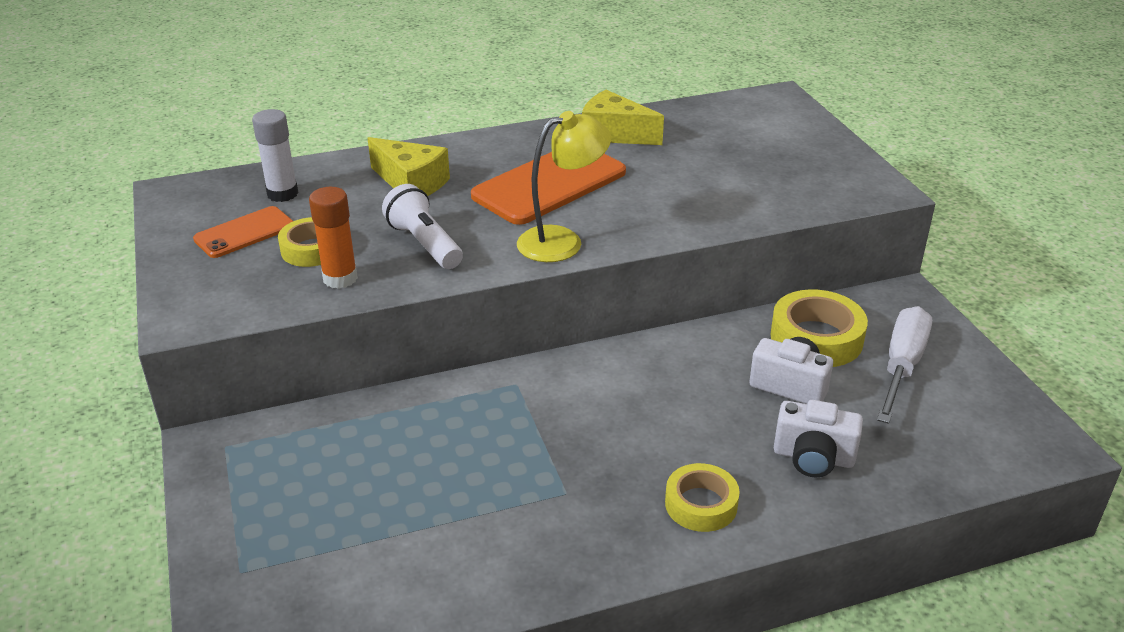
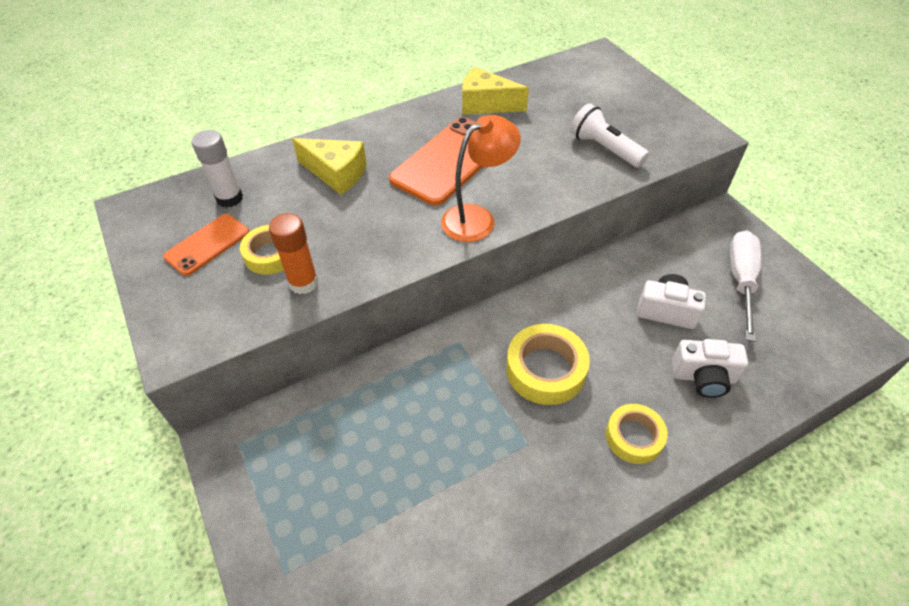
camera: 10 degrees left, 15 degrees up
(424, 244) = (365, 236): white flashlight -> white flashlight (604, 149)
(562, 241) = (477, 218): yellow lamp -> orange lamp
(816, 338) = (672, 263): yellow tape -> yellow tape (545, 369)

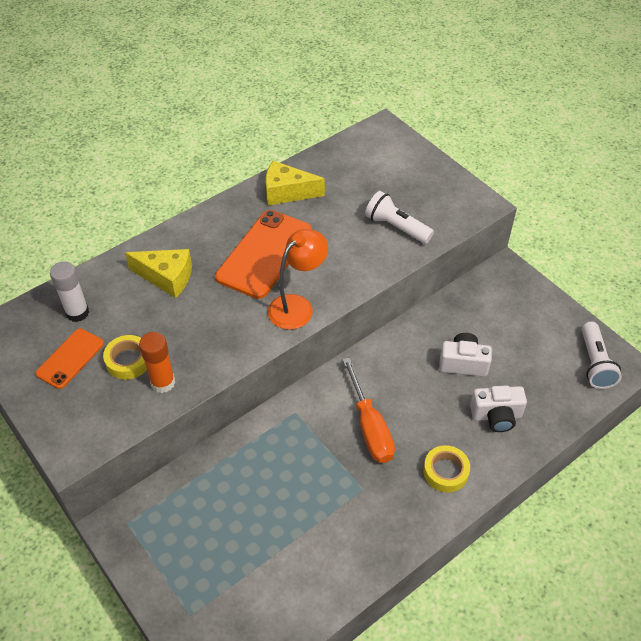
camera: 10 degrees left, 0 degrees up
(545, 369) = (370, 427): yellow tape -> orange screwdriver
(741, 280) = (522, 328): white screwdriver -> none
(831, 330) = (594, 363): none -> white flashlight

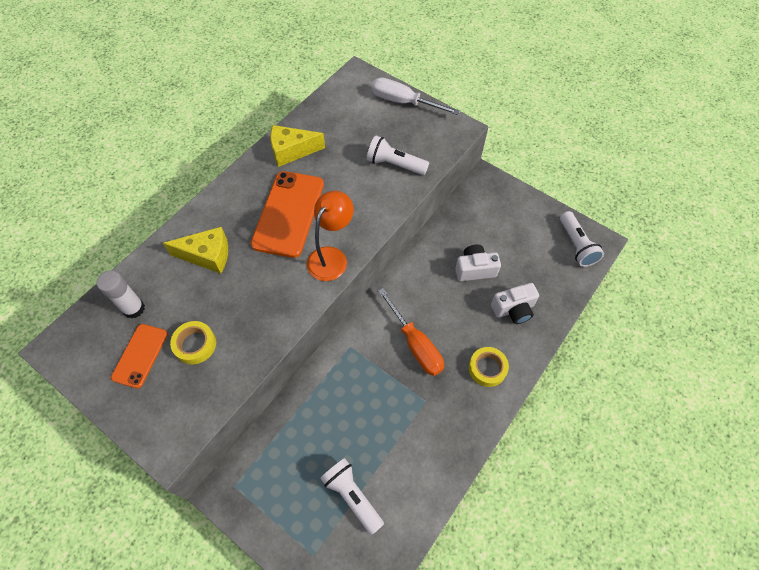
camera: 15 degrees left, 10 degrees up
(163, 382) = (233, 358): orange glue stick -> none
(251, 566) = (352, 496): none -> white flashlight
(426, 165) = (403, 102): none -> white screwdriver

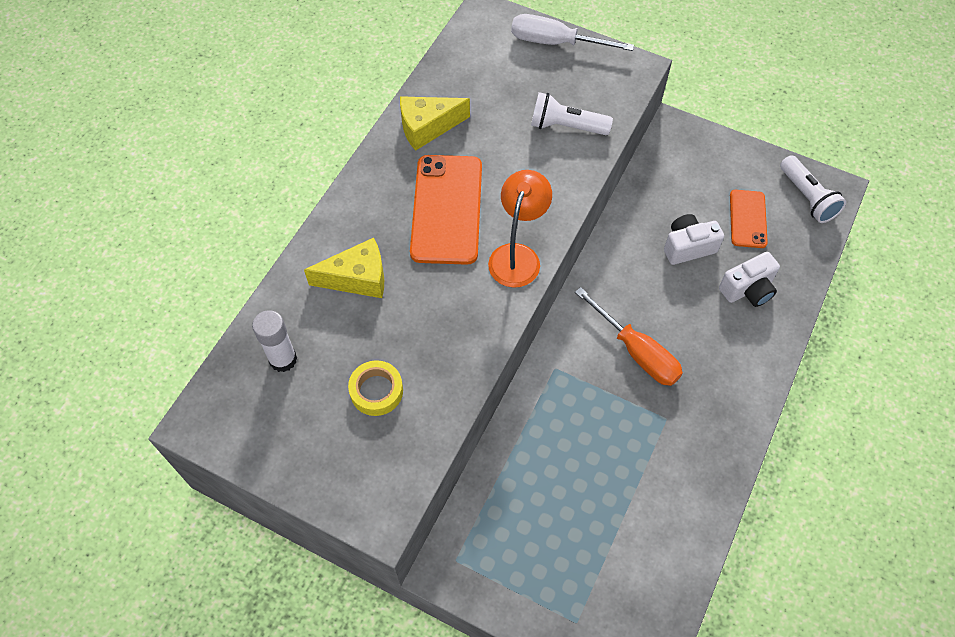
camera: 10 degrees left, 0 degrees up
(140, 355) = (310, 415): orange phone -> orange phone (748, 219)
(352, 496) = (606, 546): white flashlight -> none
(487, 368) = (732, 367): yellow tape -> none

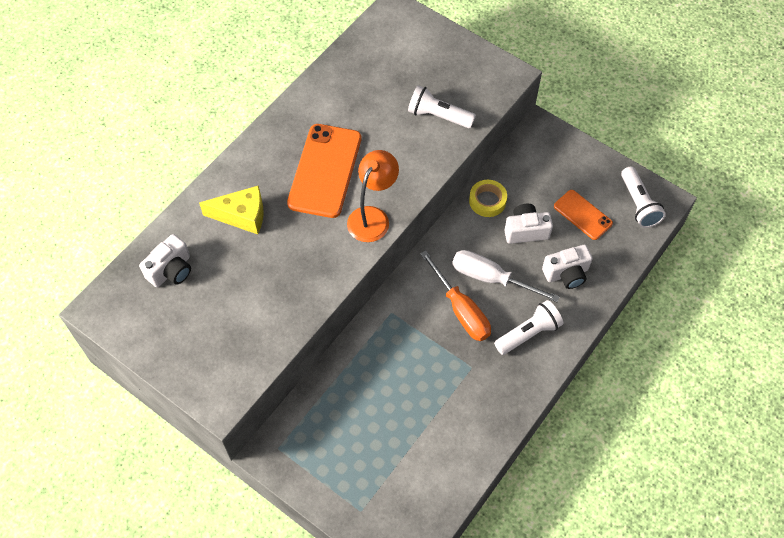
camera: 10 degrees right, 0 degrees up
(283, 359) = (171, 270): white glue stick -> white camera
(376, 391) = (237, 306): yellow tape -> yellow tape (487, 201)
(427, 127) = (324, 101): yellow cheese -> none
(555, 42) = (447, 43): white screwdriver -> white screwdriver (491, 278)
(722, 367) = (528, 333): none -> white flashlight
(748, 219) = (582, 215): orange phone -> orange phone turned 60 degrees counterclockwise

